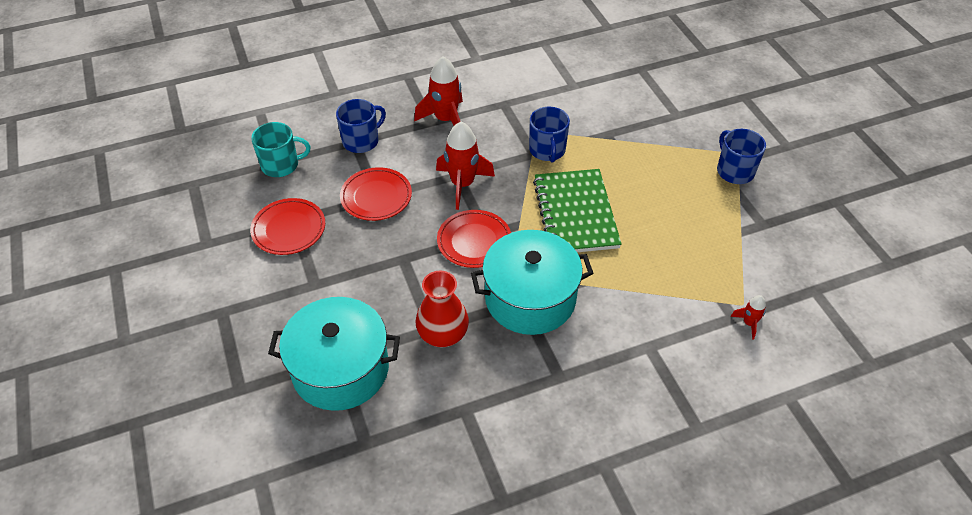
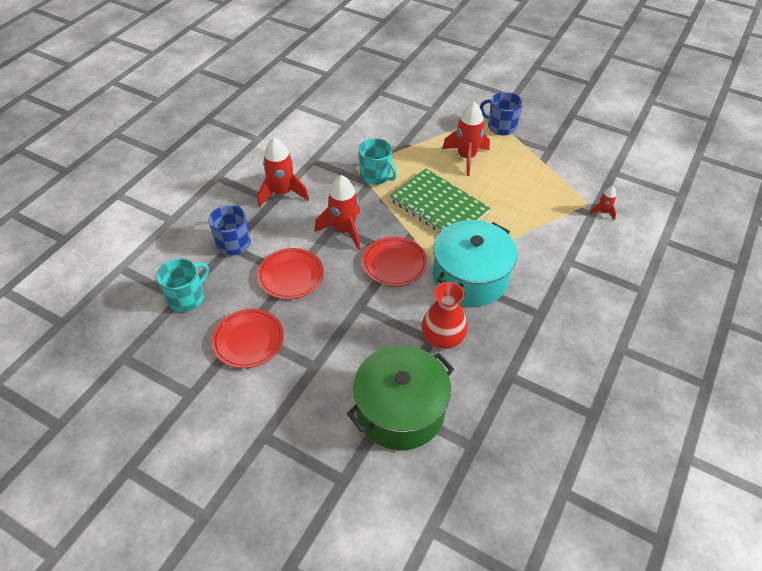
camera: 40 degrees left, 0 degrees up
(340, 369) = (400, 411): turquoise pot -> green pot
(547, 150) = (376, 175): blue mug -> turquoise mug
(659, 182) = (466, 157): none -> red rocket

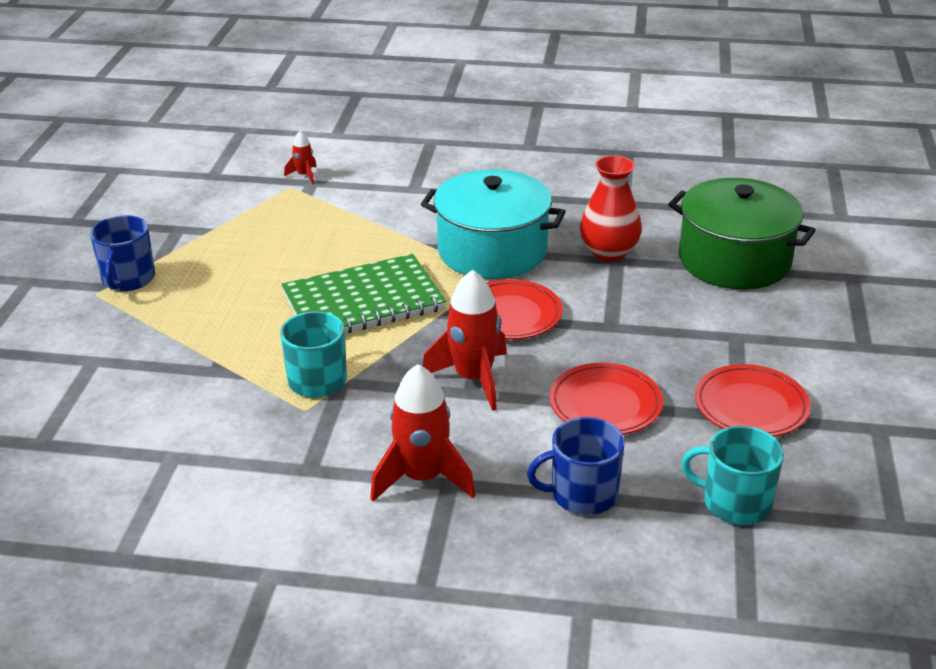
camera: 110 degrees left, 15 degrees down
(438, 206) = (363, 301): green notebook -> green notebook turned 45 degrees clockwise
(466, 157) = (228, 298): red rocket -> none

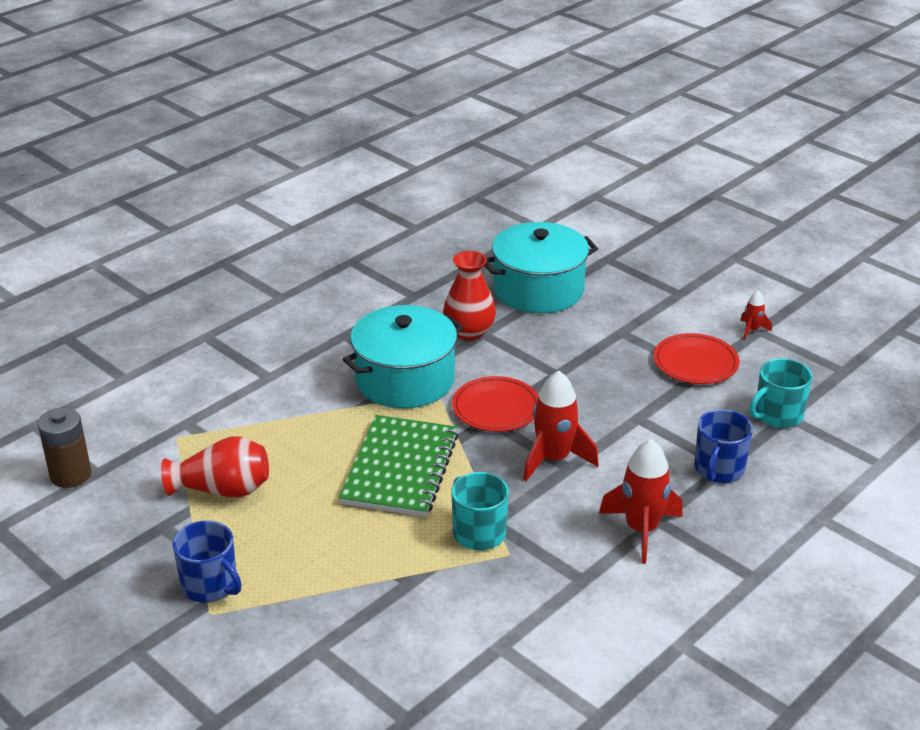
camera: 55 degrees left, 0 degrees up
(200, 168) = (70, 475): none -> brown battery
(247, 233) = (223, 490): none -> red vase
(304, 175) = (169, 422): red rocket -> red rocket (752, 330)
(605, 404) = (638, 417): red plate -> none
(734, 260) = (538, 289): green pot -> turquoise pot

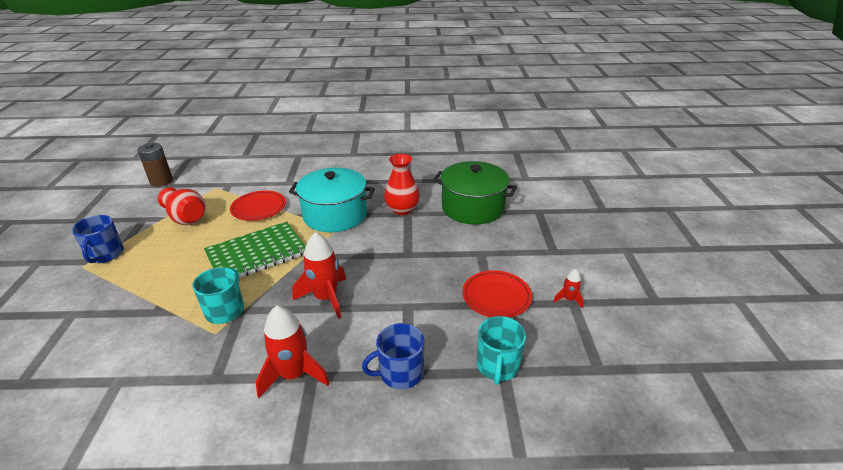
camera: 45 degrees right, 0 degrees up
(496, 408) = (347, 253): red plate -> red plate (259, 208)
(538, 289) = (473, 207): turquoise pot -> green pot
(777, 415) = (497, 366): turquoise mug -> turquoise mug turned 90 degrees counterclockwise

